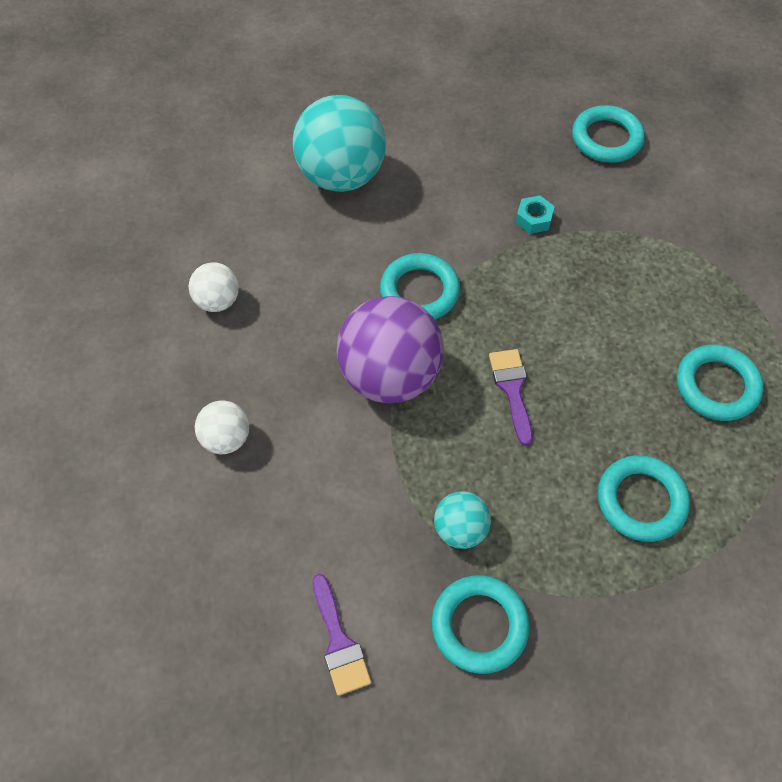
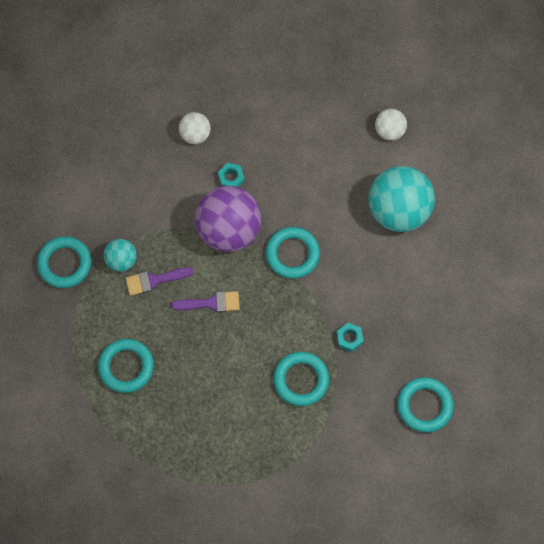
camera: 95 degrees right, 10 degrees up
(218, 301) = (296, 129): white ball -> white ball (389, 131)
(302, 380) = (231, 178): none -> turquoise nut
(339, 642) = (66, 190): purple brush -> purple brush (154, 280)
(716, 386) = (200, 433): turquoise ring -> turquoise ring (301, 380)

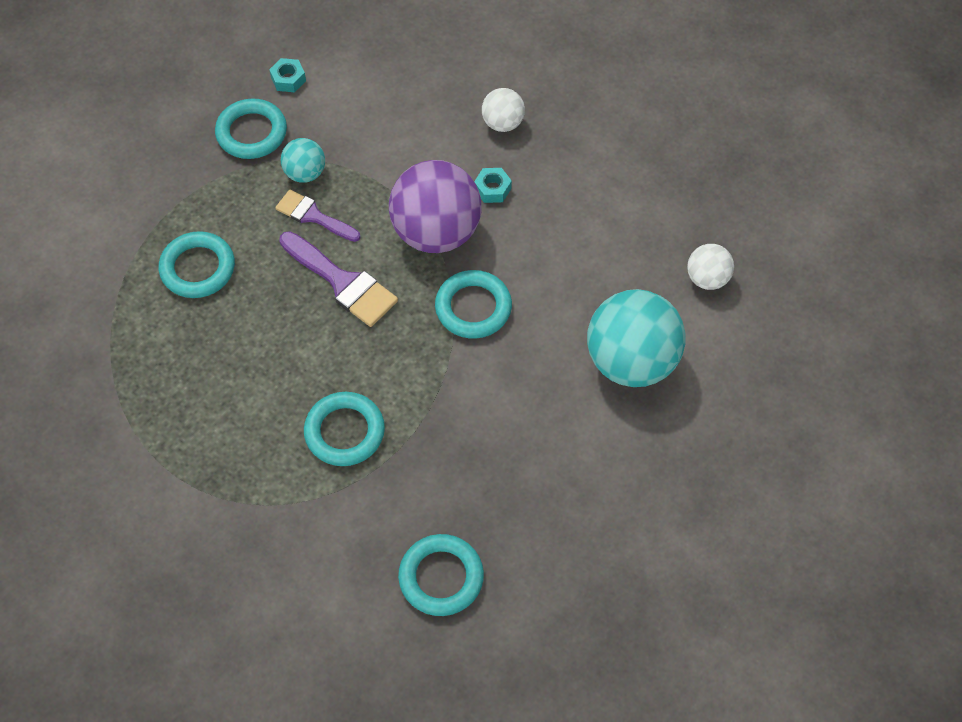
camera: 45 degrees right, 10 degrees down
(211, 303) = (342, 282): purple brush -> purple brush, size x1.50
(349, 338) = (438, 437): turquoise nut -> turquoise nut (288, 79)

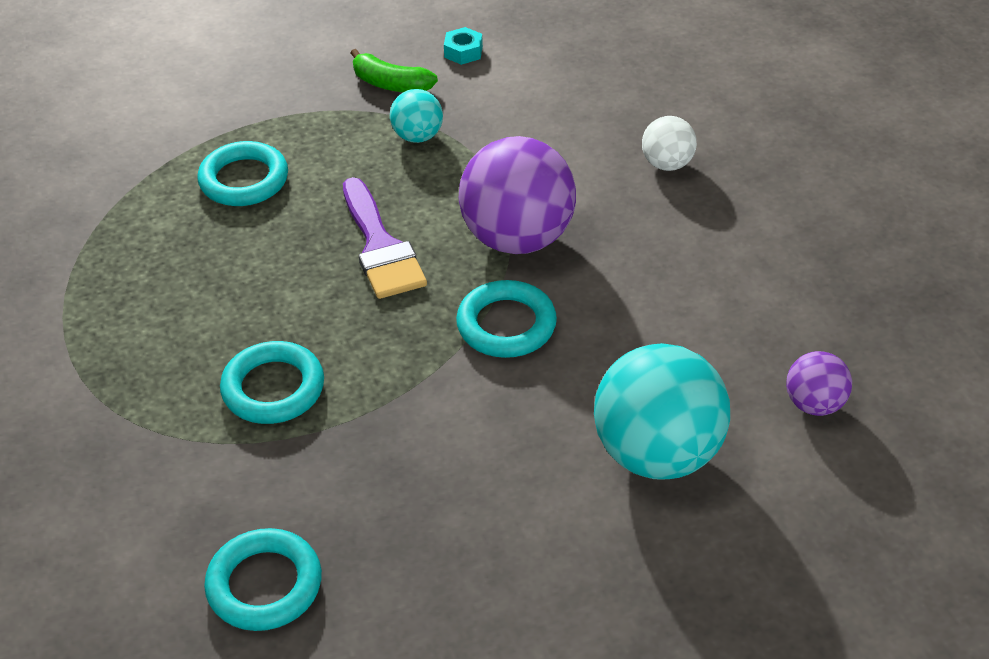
camera: 30 degrees right, 15 degrees down
(251, 133) = (390, 84): turquoise ring -> green banana
(313, 216) = (397, 176): purple brush -> none
(492, 189) = (611, 220): turquoise nut -> none
(707, 279) = (814, 404): white ball -> purple ball

